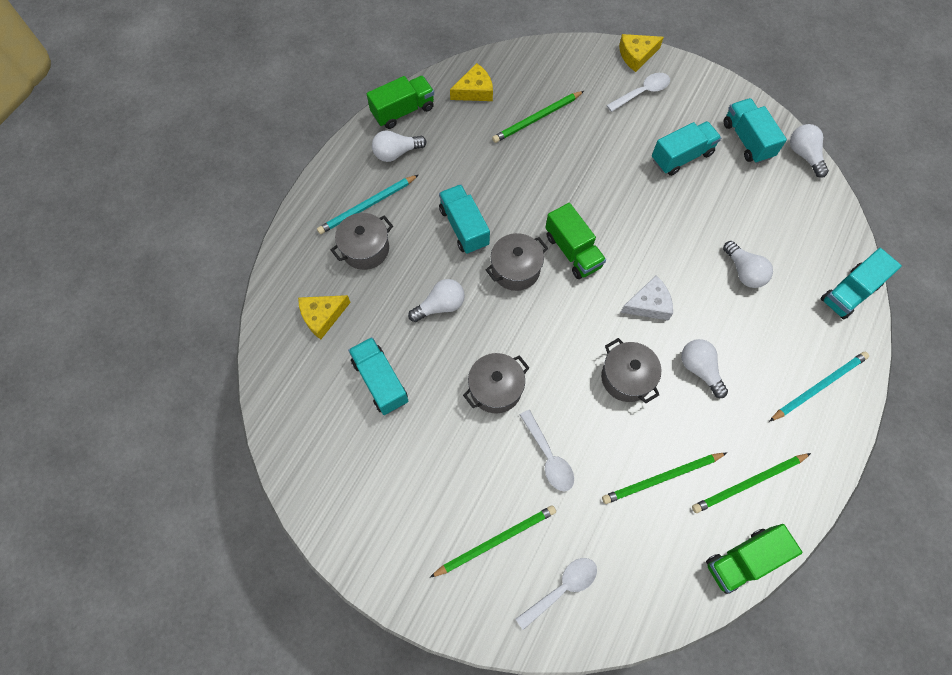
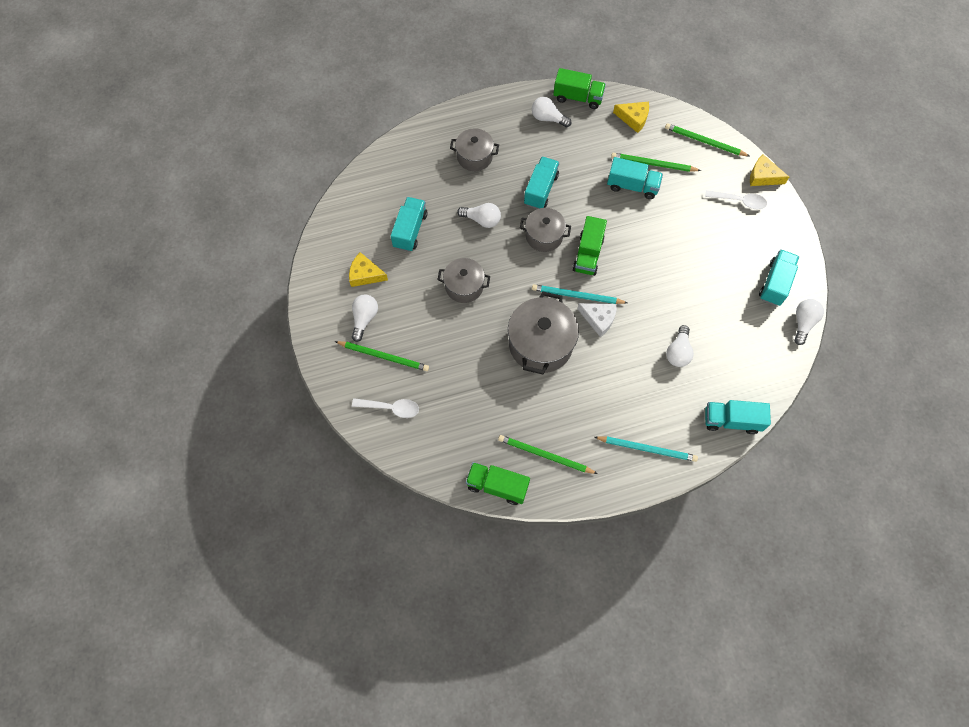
camera: 45 degrees right, 0 degrees up
(322, 316) = (416, 173): yellow cheese -> yellow cheese (365, 274)
(367, 206) = (500, 135): turquoise pencil -> turquoise pencil (577, 296)
(548, 457) = (454, 343): white spoon -> none
(626, 378) = (540, 344): grey pot -> grey pot, size x1.63
(661, 478) = (500, 408): green pencil -> green pencil (704, 141)
(681, 157) = (719, 258): turquoise truck -> turquoise truck (632, 186)
(699, 369) = (587, 377): white light bulb -> white light bulb (364, 319)

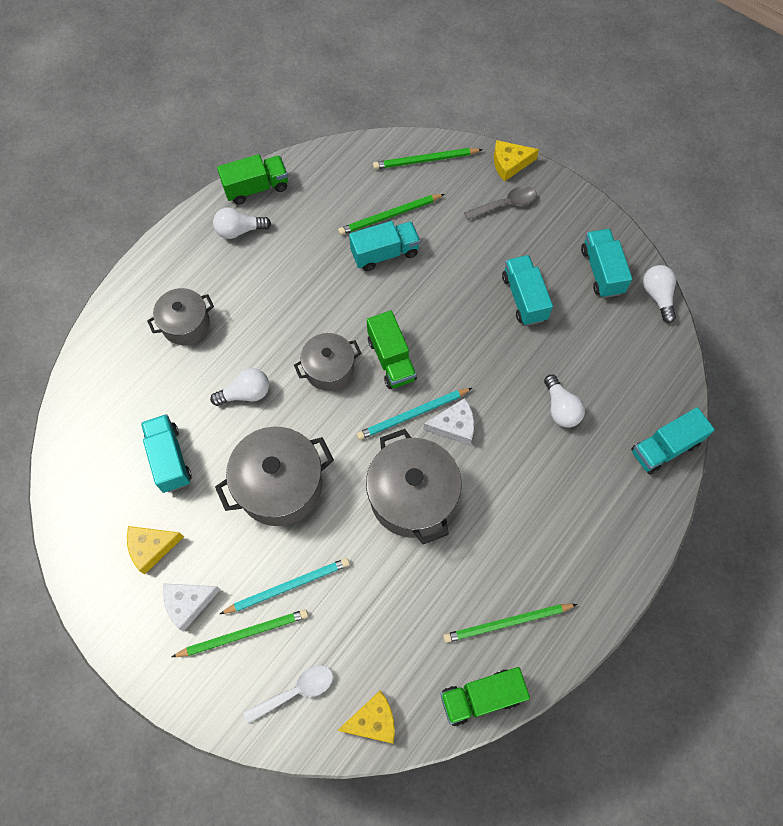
camera: 35 degrees left, 0 degrees up
(364, 319) = (188, 603): white light bulb -> white cheese
(464, 286) = (280, 485): grey pot -> grey pot, size x1.63
(541, 190) = (288, 317): turquoise truck -> turquoise truck (524, 298)
(633, 118) = (333, 177): yellow cheese -> yellow cheese (373, 721)
(647, 449) = (605, 538): turquoise pencil -> turquoise pencil (288, 586)
(739, 201) = (505, 204): white spoon -> grey spoon

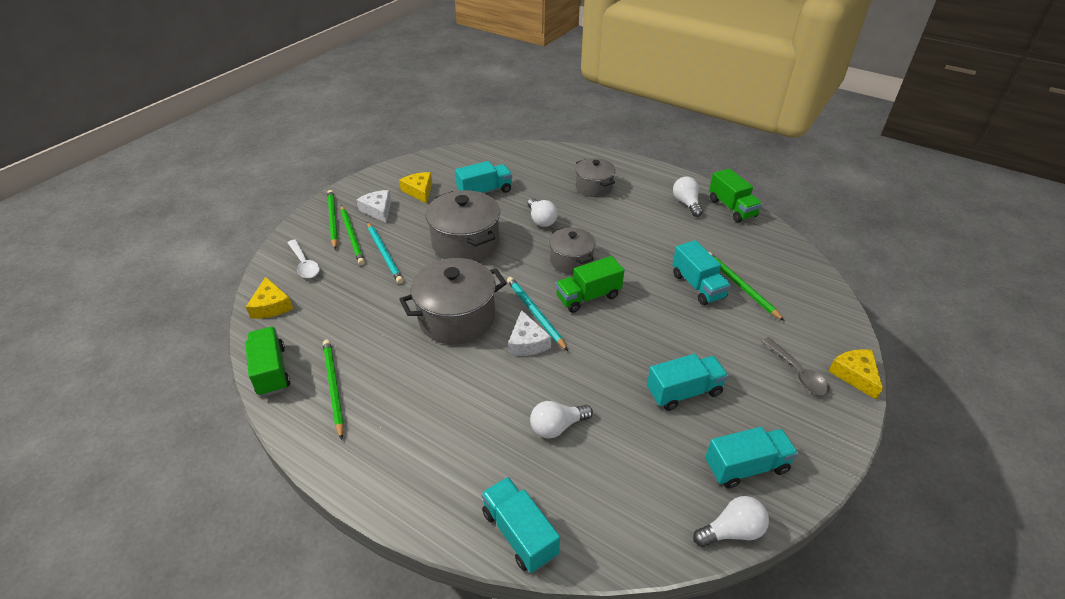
camera: 85 degrees right, 25 degrees down
(425, 160) = (819, 307): green pencil -> green pencil (333, 220)

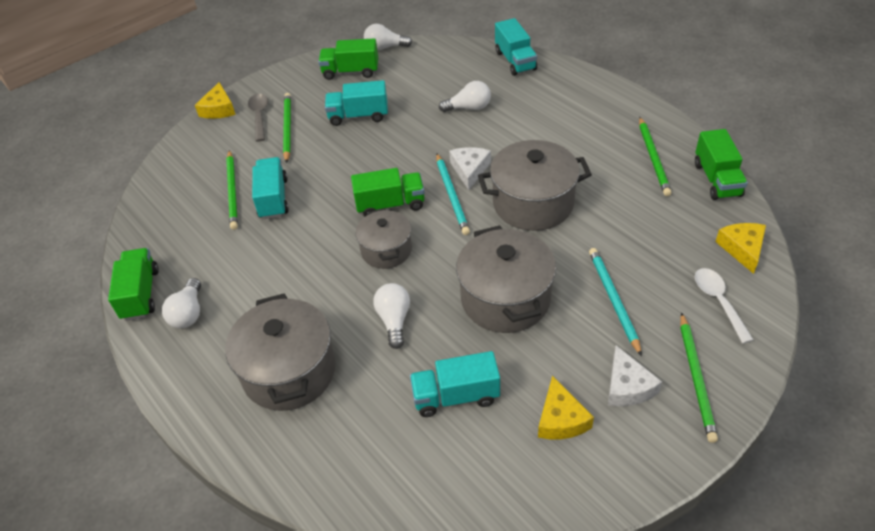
camera: 160 degrees left, 5 degrees up
(352, 236) = (661, 339): green pencil -> green pencil (287, 128)
(594, 187) = (289, 371): grey pot -> grey pot, size x1.63
(746, 467) = (350, 72): turquoise truck -> green truck

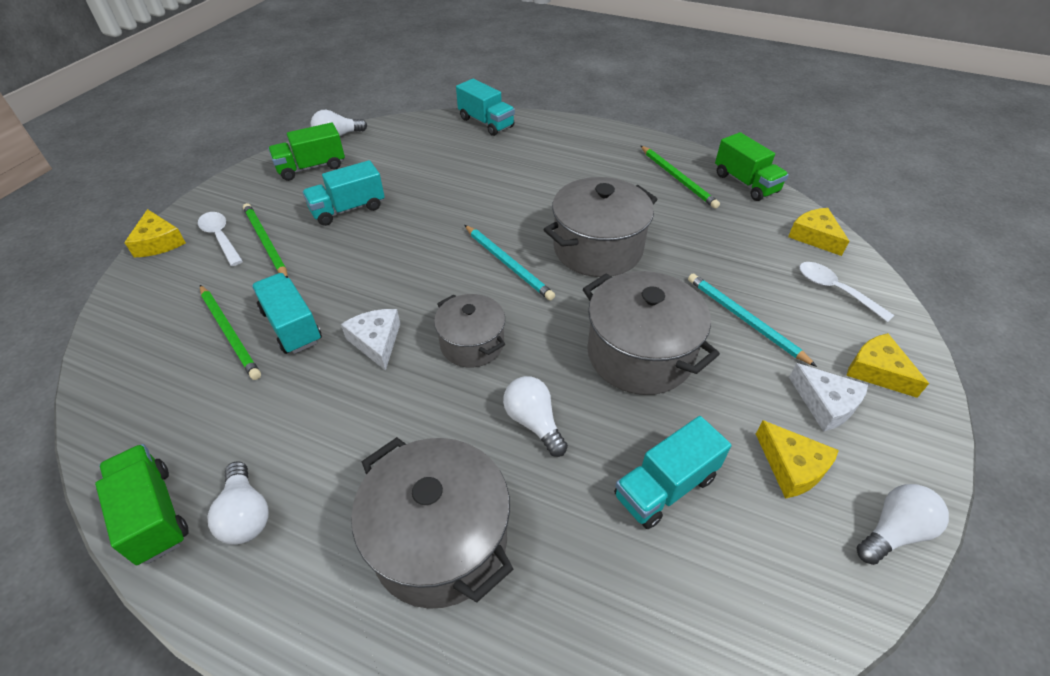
camera: 30 degrees left, 0 degrees up
(259, 116) = (220, 237): grey spoon -> white spoon
(390, 204) = (444, 292): green truck -> none
(469, 108) = (468, 174): white light bulb -> white light bulb (893, 531)
(470, 170) = (510, 233): white cheese -> white cheese (376, 341)
(696, 378) = (877, 371): green pencil -> yellow cheese

